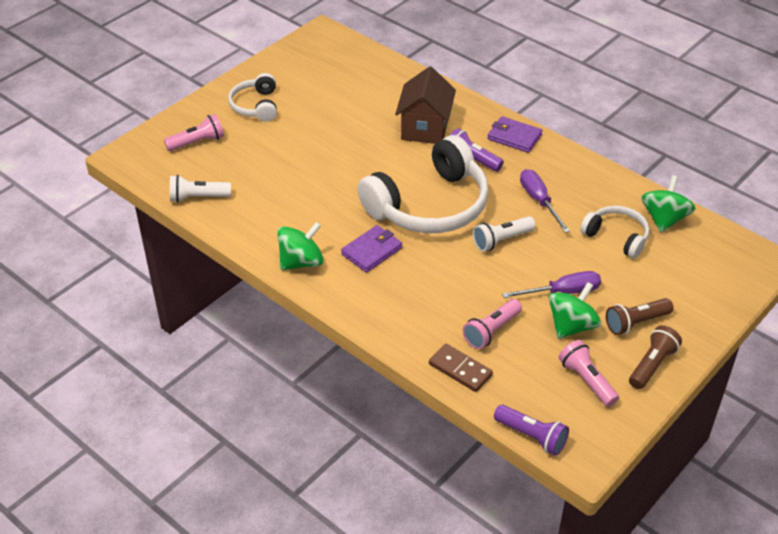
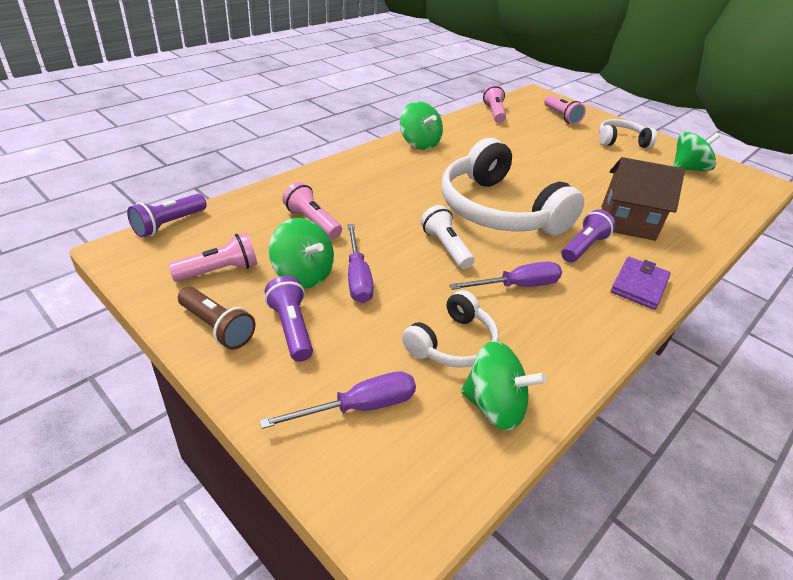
camera: 90 degrees right, 5 degrees down
(198, 197) = (494, 113): white flashlight -> pink flashlight
(309, 72) = (688, 169): none -> green spinning top
(372, 251) = (431, 174): purple wallet -> none
(460, 370) = (270, 198): brown domino -> none
(636, 323) = (291, 328): brown flashlight -> purple flashlight
(691, 279) = (359, 407): none -> purple screwdriver

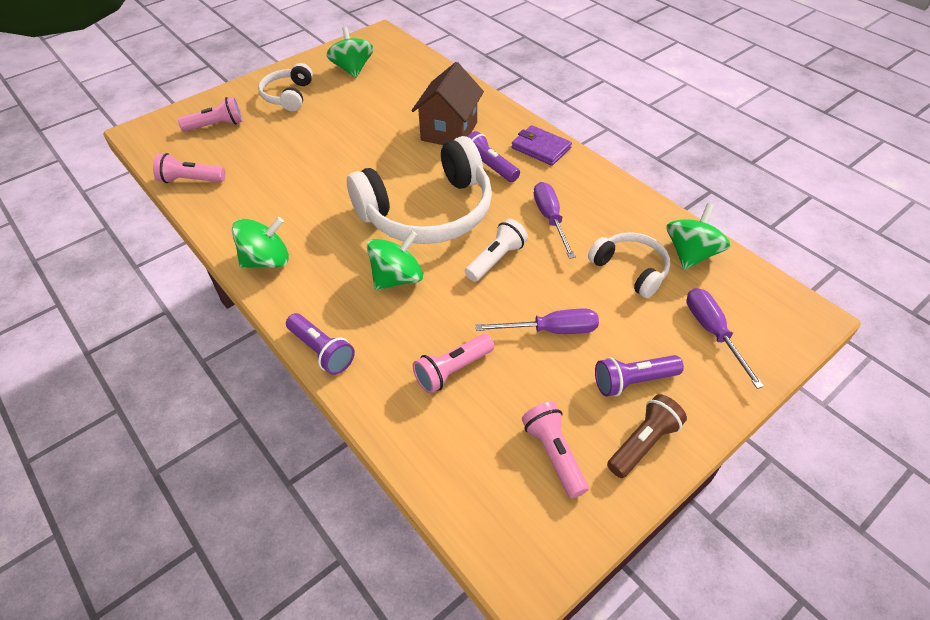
camera: 80 degrees left, 10 degrees up
(169, 224) = (462, 527): purple flashlight -> purple flashlight (321, 351)
(303, 274) = (552, 375): green spinning top -> green spinning top (397, 278)
(445, 247) = (496, 259): white flashlight -> white flashlight turned 150 degrees clockwise

